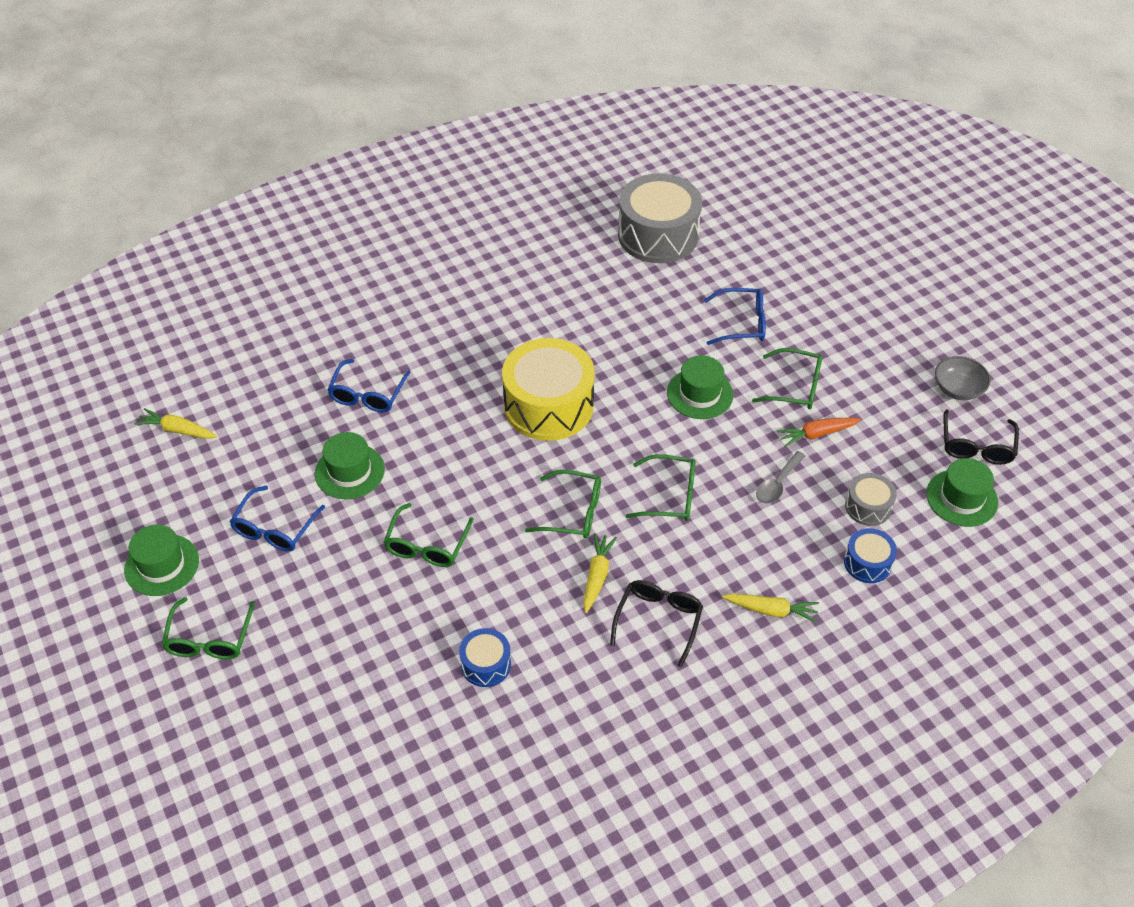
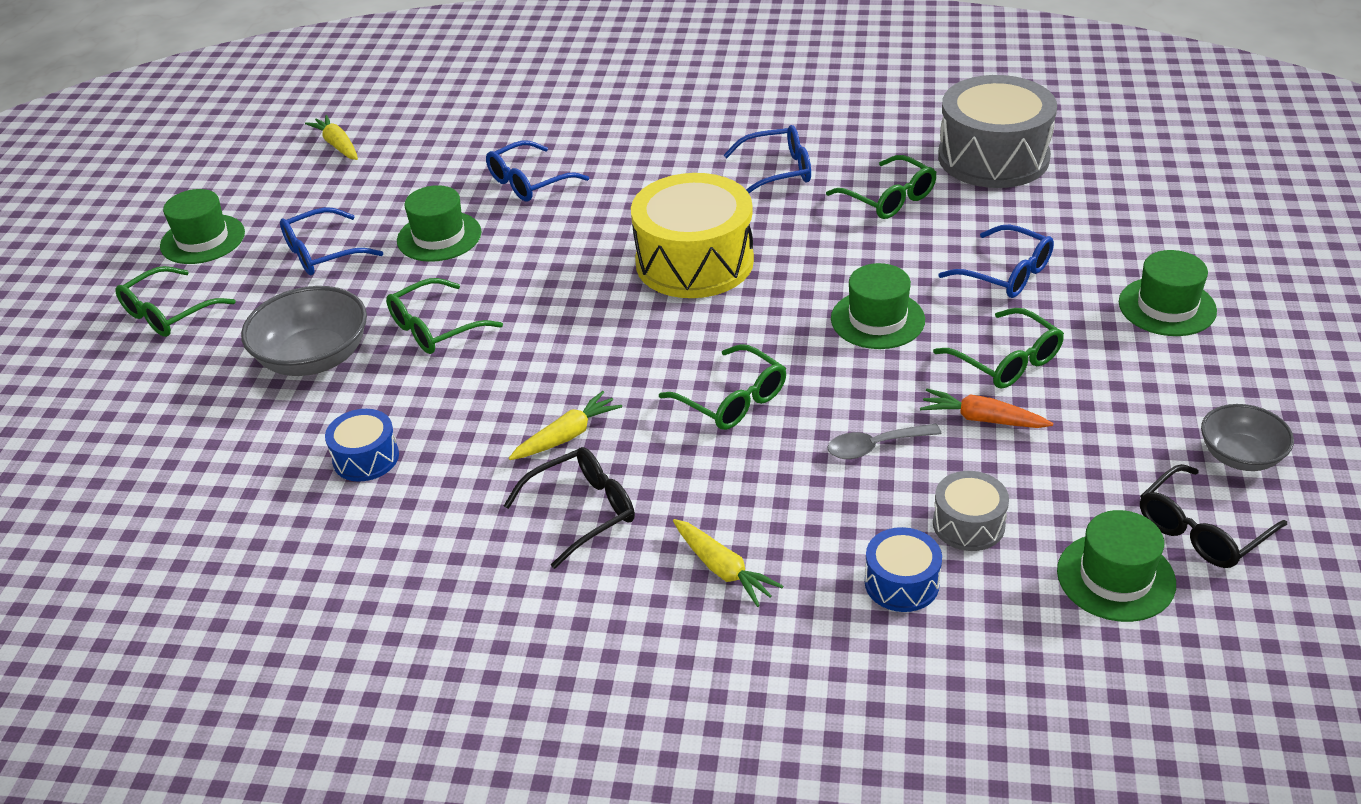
camera: 40 degrees right, 10 degrees down
(366, 613) = (314, 358): none -> grey bowl
(533, 306) = (777, 171): none -> blue glasses
(573, 512) = (609, 366): green glasses -> green glasses (889, 198)
(845, 305) = (1167, 307): none -> green hat

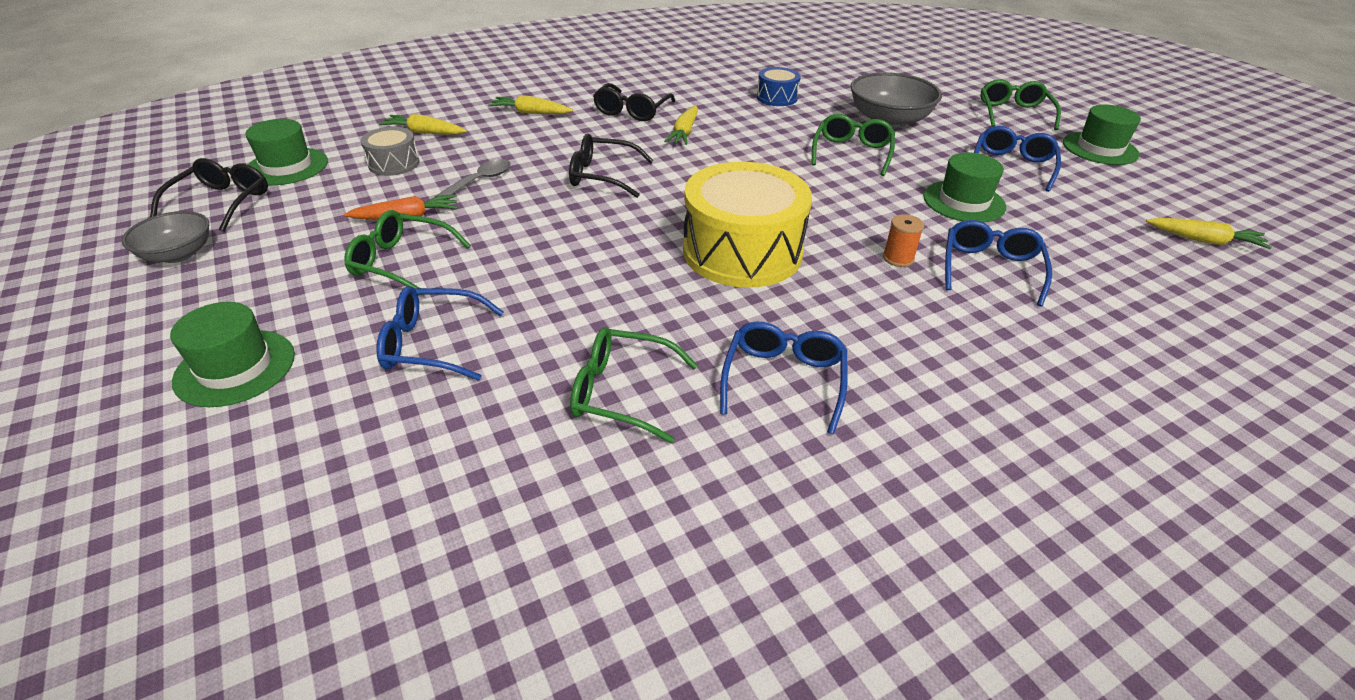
camera: 140 degrees right, 0 degrees up
(581, 213) = (898, 258): none -> orange spool
(732, 400) = (602, 176): green glasses -> black glasses
(777, 171) = (783, 380): blue glasses -> blue glasses turned 150 degrees clockwise
(877, 319) = (537, 258): green hat -> none
(901, 583) = (424, 132): blue drum -> yellow carrot
(993, 157) = (524, 530): grey drum -> none

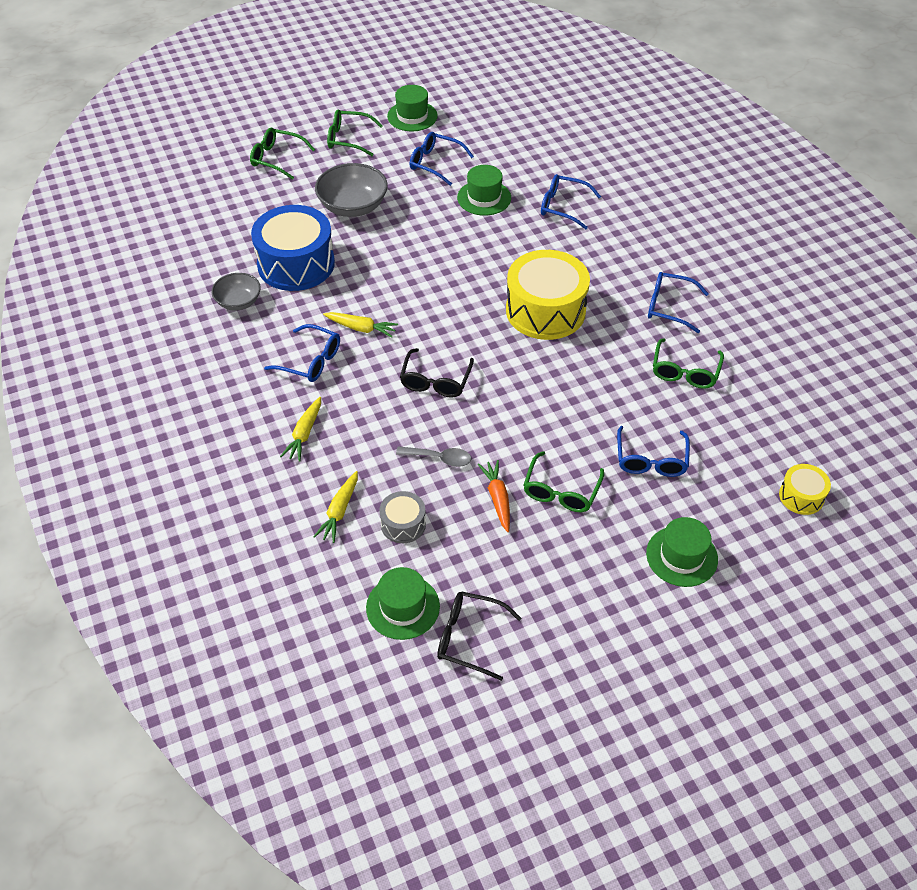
camera: 85 degrees left, 10 degrees up
(178, 254) = (552, 639): grey bowl -> grey bowl (238, 302)
(282, 541) = (801, 496): none -> yellow drum
(480, 181) = (439, 458): grey spoon -> grey spoon turned 150 degrees clockwise
(632, 111) = (310, 361): black glasses -> blue glasses
(777, 97) = (296, 264): blue drum -> blue drum, size x2.07
(852, 153) = (408, 237): green glasses -> green glasses (277, 158)
(898, 258) = (552, 242): orange spool -> none
(1204, 240) = (532, 116): yellow carrot -> none

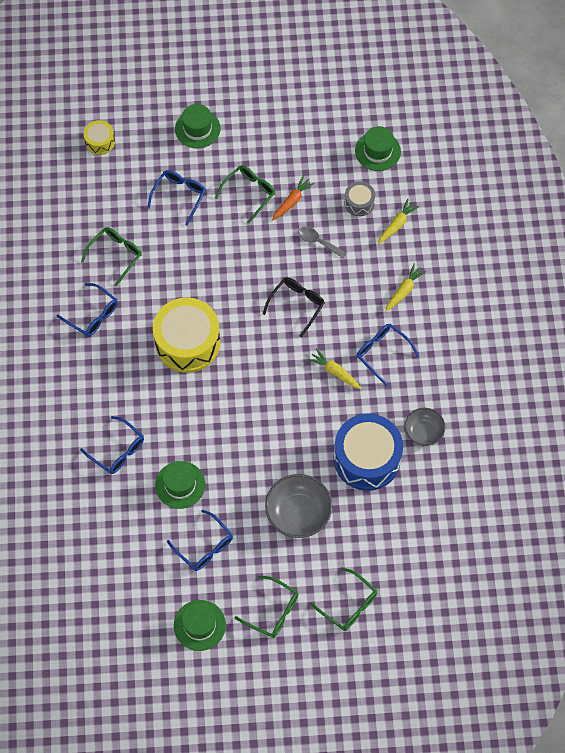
camera: 160 degrees left, 15 degrees up
(469, 638) = (345, 121): black glasses -> none
(497, 498) = (292, 201): orange carrot -> orange carrot turned 150 degrees counterclockwise

